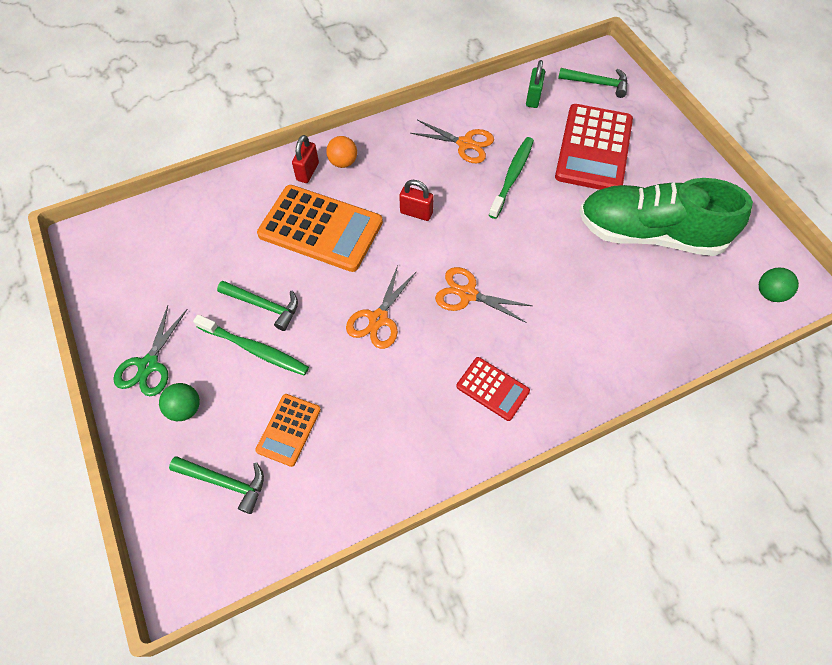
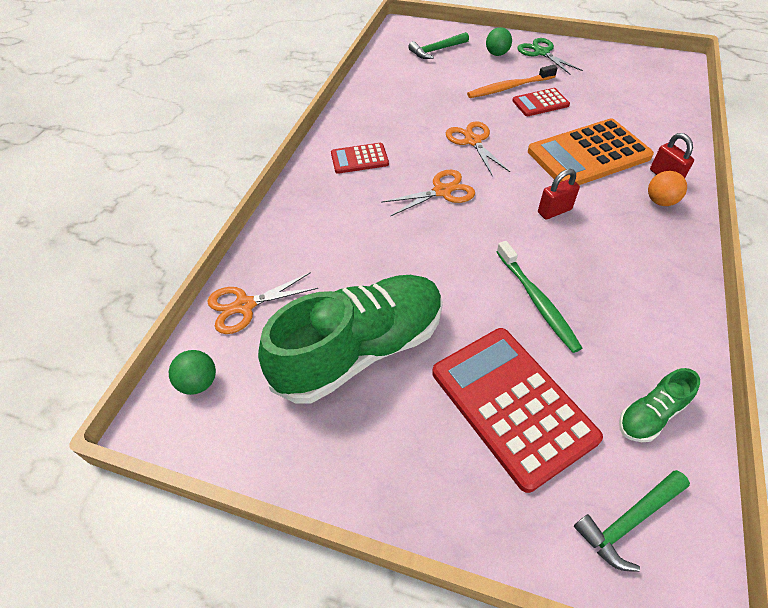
camera: 135 degrees right, 10 degrees down
(254, 349) = (509, 87): green toothbrush -> orange toothbrush
(264, 306) = (540, 103): green hammer -> red calculator
(289, 430) = (439, 78): orange calculator -> none
(465, 144) = (617, 297): orange scissors -> orange scissors (245, 306)
(533, 98) = (650, 414): green padlock -> green shoe

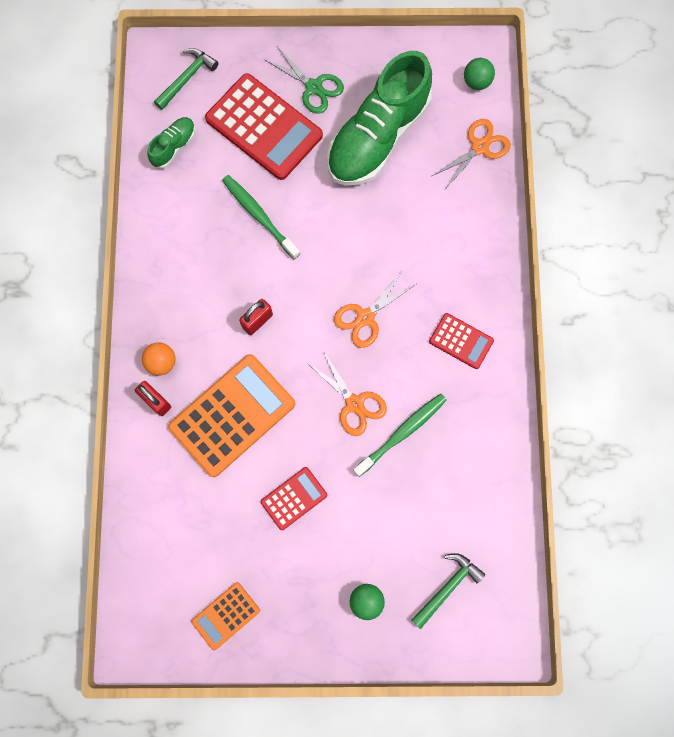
camera: 160 degrees right, 25 degrees up
(359, 159) = (461, 341): red calculator -> red calculator turned 60 degrees clockwise
(438, 119) = (401, 433): none -> green toothbrush
(509, 87) = (335, 522): orange toothbrush -> none
(542, 53) = (308, 621): green scissors -> green scissors (314, 87)
(603, 63) = (226, 616): none -> orange calculator

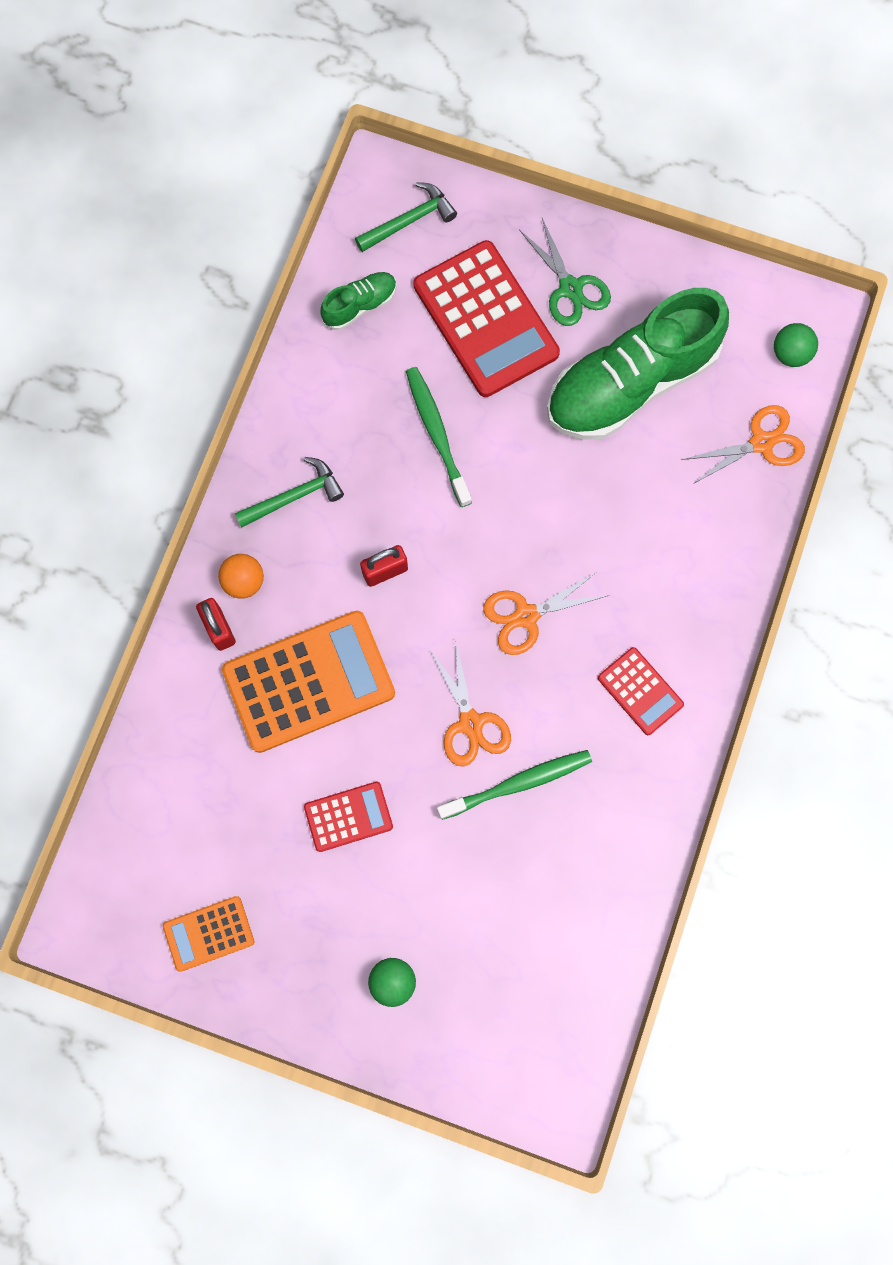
camera: 20 degrees right, 0 degrees up
(447, 587) = (503, 1003): green hammer -> green hammer (295, 496)

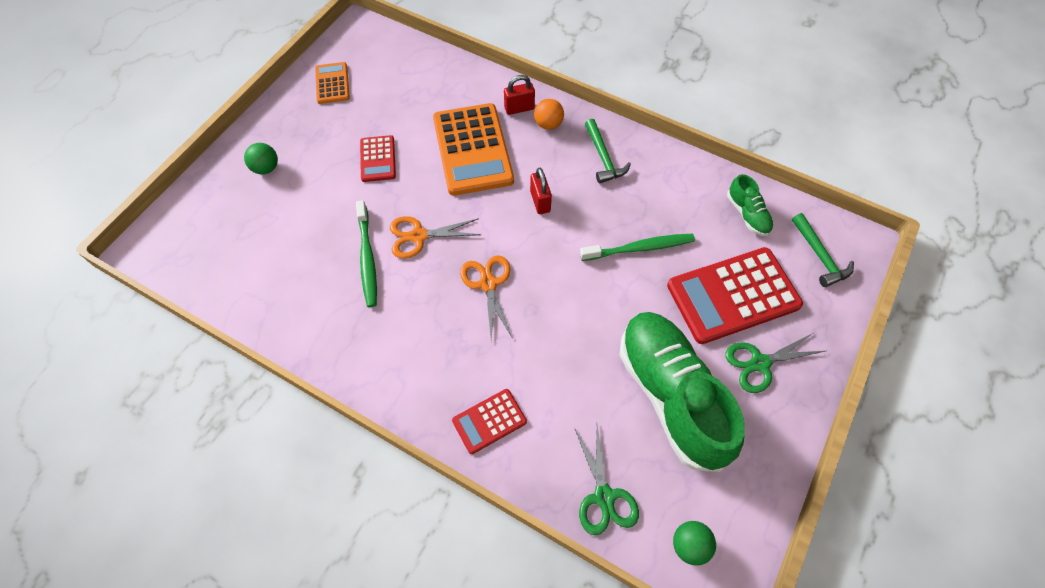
camera: 100 degrees right, 15 degrees down
(640, 691) = (410, 352): red calculator -> red calculator (489, 421)
(761, 443) = (604, 496): orange scissors -> green scissors

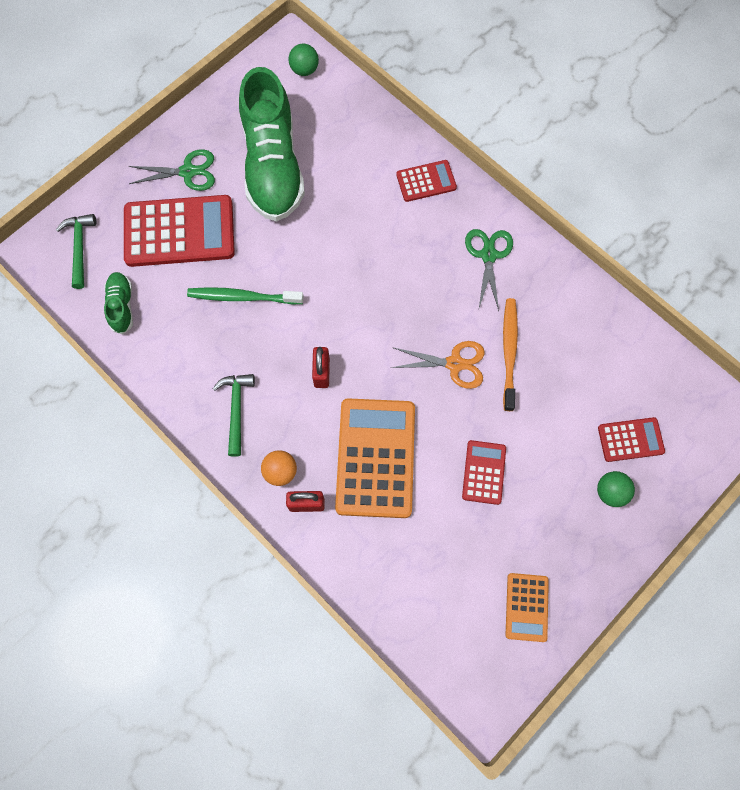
camera: 165 degrees left, 10 degrees up
(247, 211) = (630, 439): none -> red calculator
(367, 258) = (509, 352): green toothbrush -> orange toothbrush
(488, 284) = (398, 297): orange scissors -> none
(604, 496) = (353, 111): green scissors -> green scissors (488, 255)

